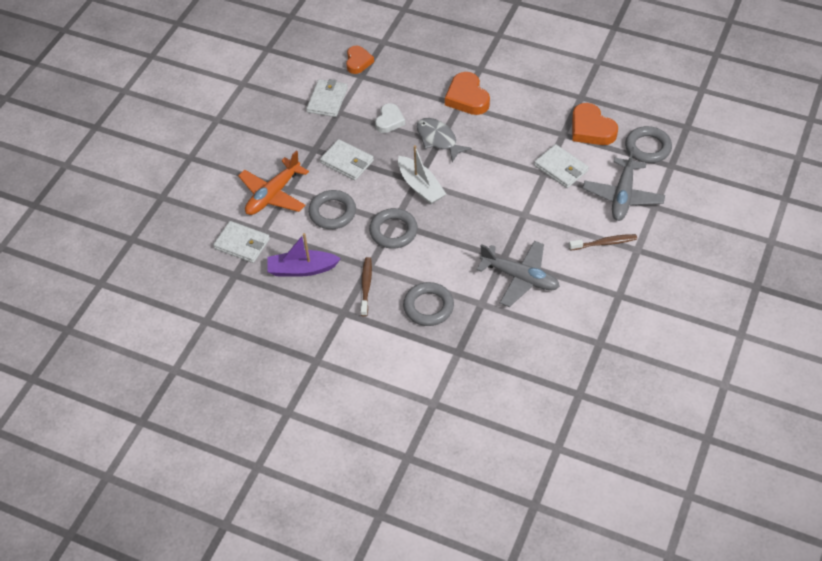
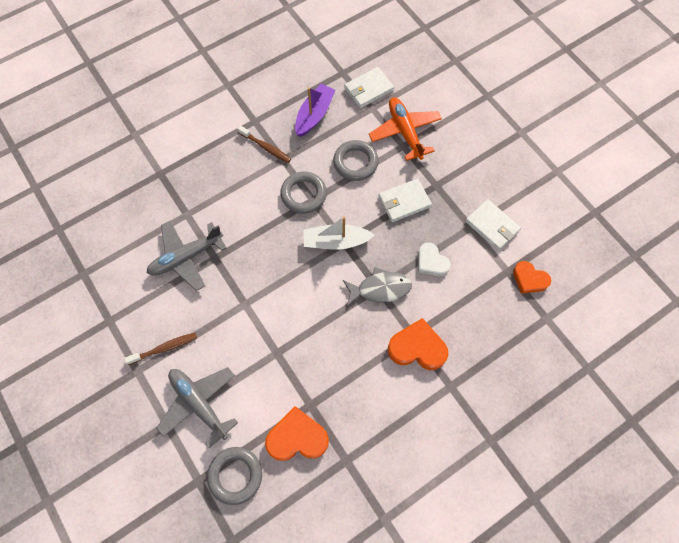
camera: 120 degrees right, 15 degrees up
(428, 307) = (213, 177): grey ring -> none
(561, 168) = (271, 372): white wallet -> none
(604, 243) = (164, 348): brown toothbrush -> brown toothbrush turned 135 degrees counterclockwise

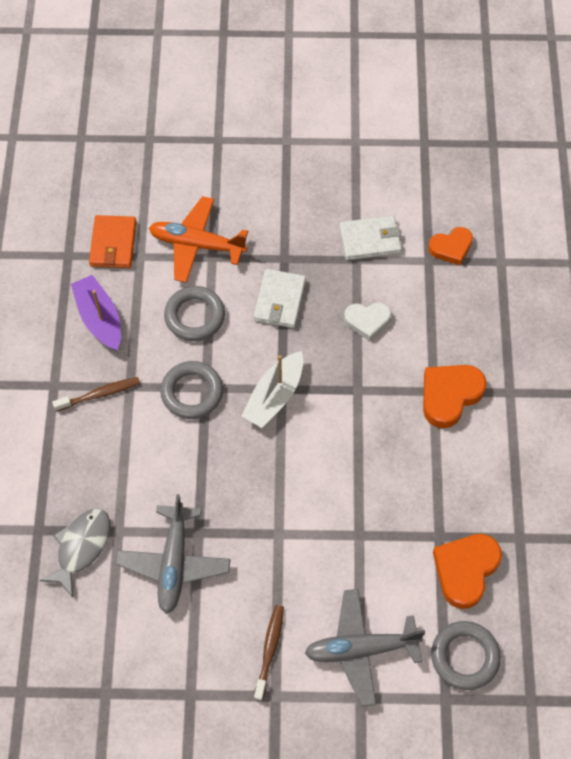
camera: 55 degrees left, 5 degrees down
(368, 89) = (113, 244): white wallet -> orange wallet
(380, 289) = (361, 388): grey fish -> grey fish (81, 547)

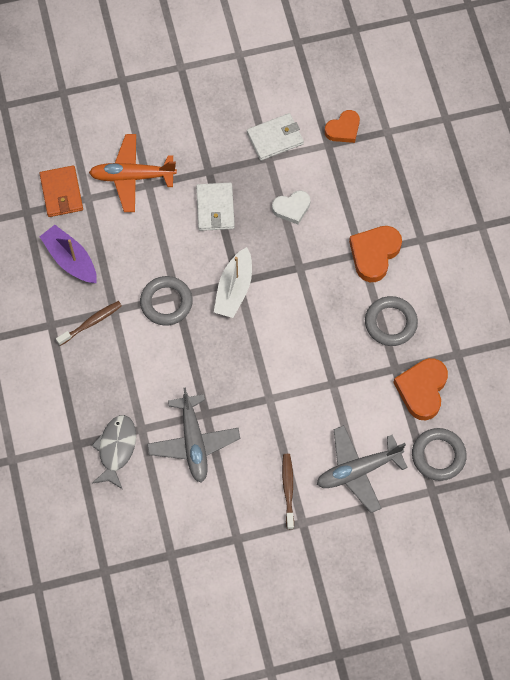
camera: 15 degrees left, 5 degrees up
(195, 316) = (149, 238): grey ring -> grey ring (390, 323)

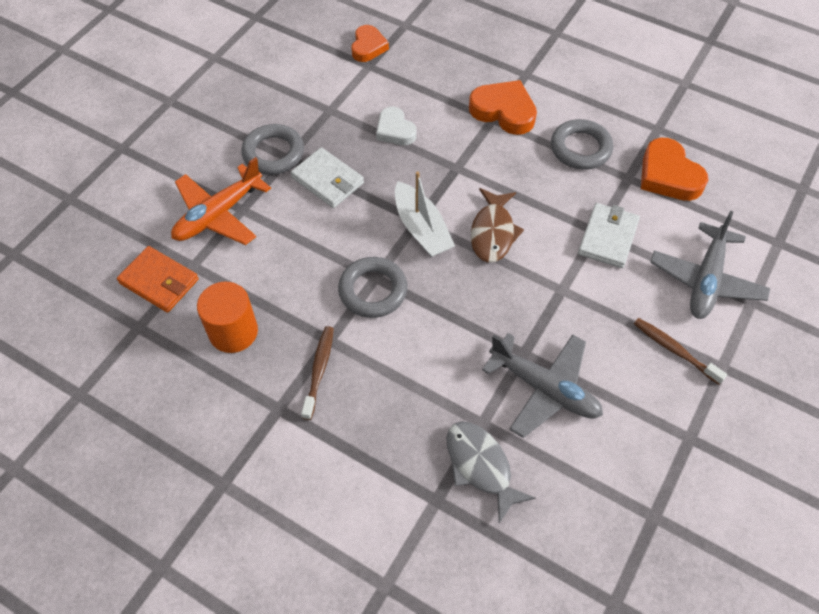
camera: 45 degrees left, 10 degrees down
(70, 259) = (233, 332): purple boat -> orange cylinder
(271, 329) = (493, 232): none -> brown fish
(275, 138) = (318, 92): white wallet -> white wallet (608, 237)
(292, 208) = (395, 130): white heart -> white heart turned 120 degrees clockwise
(374, 254) = (504, 111): orange heart -> orange heart turned 135 degrees clockwise
(438, 456) = (746, 212): grey ring -> grey ring (273, 153)

